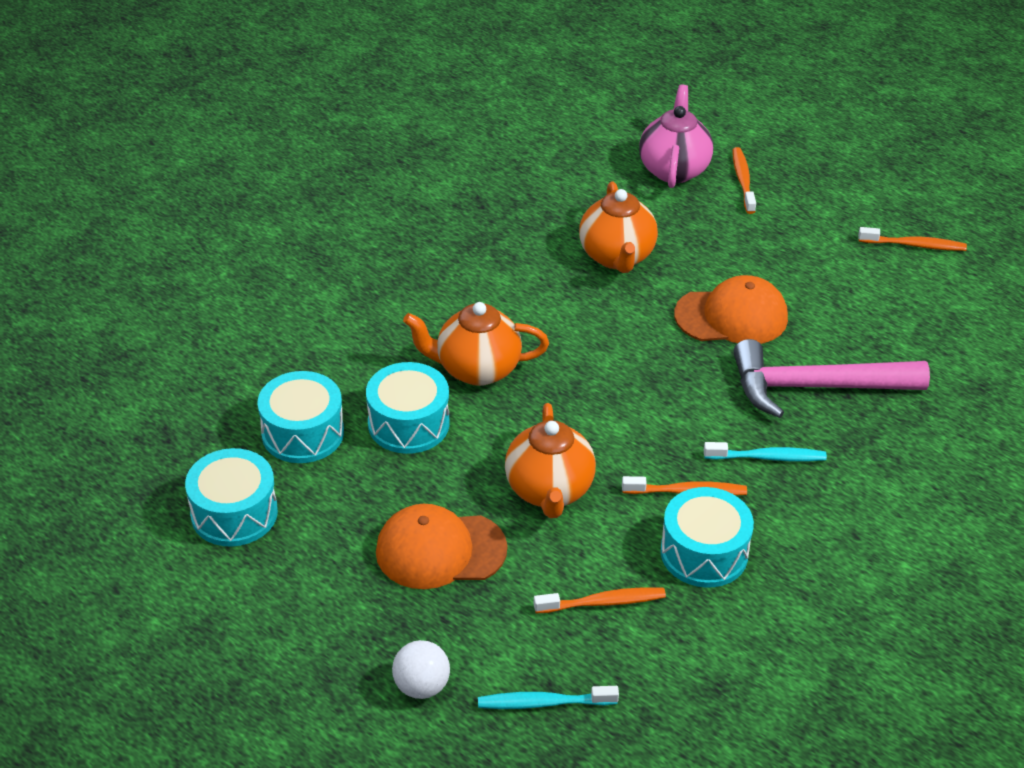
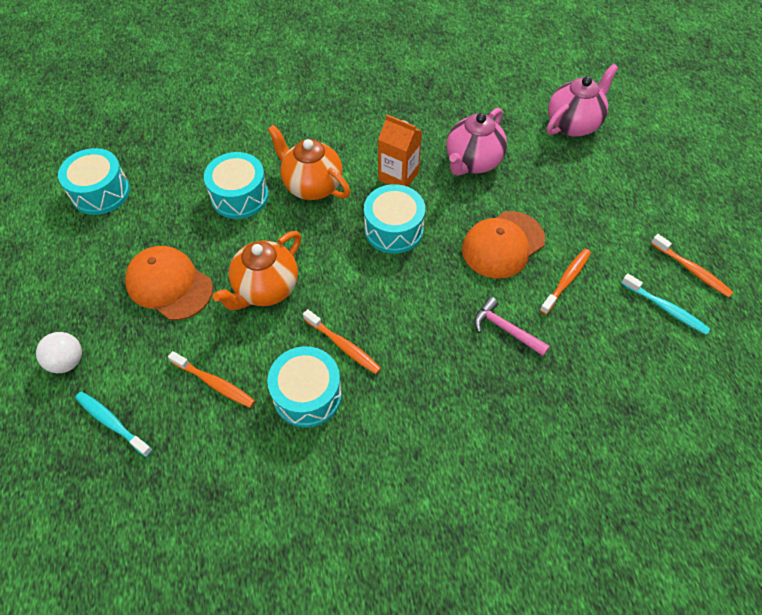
camera: 40 degrees right, 15 degrees up
(303, 433) = (183, 167): turquoise drum -> turquoise drum (393, 229)
(557, 310) = (398, 176): none -> orange carton
(617, 257) = (472, 162): orange teapot -> pink teapot
(731, 316) = (503, 244): orange cap -> orange cap turned 105 degrees clockwise
(743, 180) = (613, 156): orange toothbrush -> orange toothbrush (566, 280)
(768, 457) = (419, 357): turquoise toothbrush -> turquoise toothbrush (665, 308)
(815, 387) = (505, 329): pink hammer -> pink hammer, size x0.51

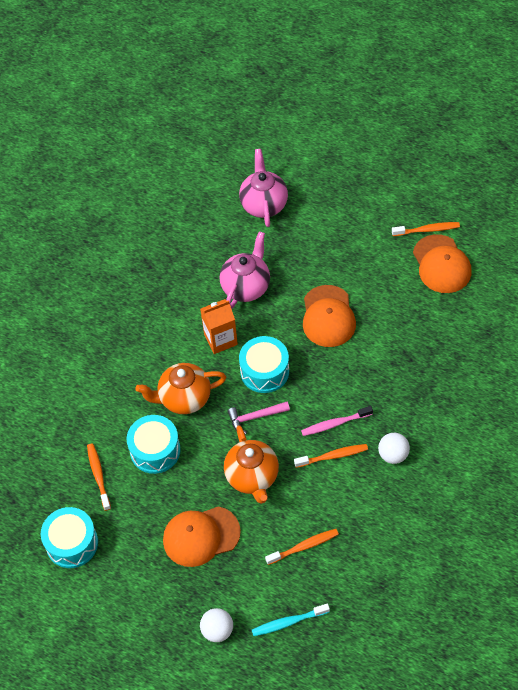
camera: 50 degrees left, 0 degrees up
(307, 395) = (353, 497): turquoise drum -> none
(383, 324) = (334, 424): none -> pink toothbrush
(389, 404) = (393, 455): none -> white ball
(472, 162) = (246, 287): pink teapot -> pink teapot turned 135 degrees counterclockwise
(505, 329) = (390, 358): pink hammer -> pink hammer (255, 417)
(566, 280) = (382, 301): orange toothbrush -> orange toothbrush (98, 475)
(665, 308) = (441, 264): turquoise toothbrush -> orange cap

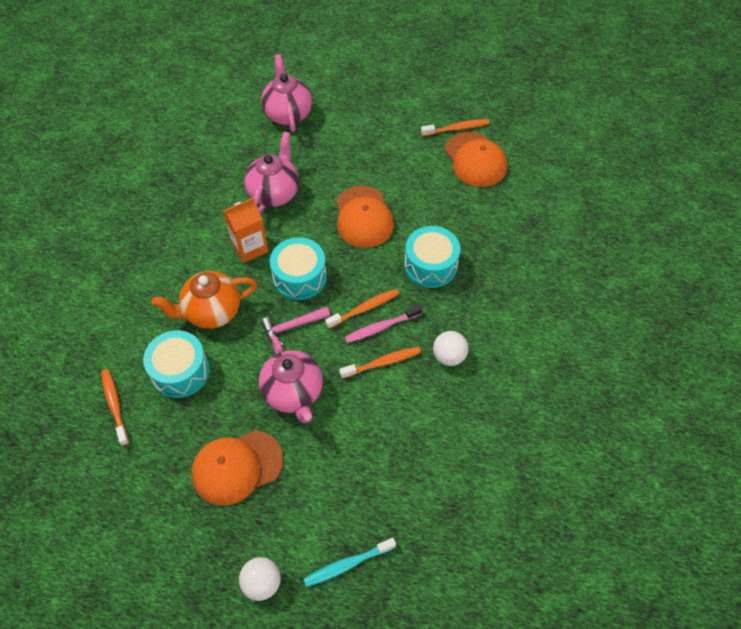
camera: 10 degrees left, 0 degrees up
(72, 543) = (82, 488): turquoise drum -> turquoise drum (430, 265)
(252, 477) = (293, 393): orange teapot -> pink teapot
(304, 546) = (359, 469): orange toothbrush -> orange toothbrush (364, 308)

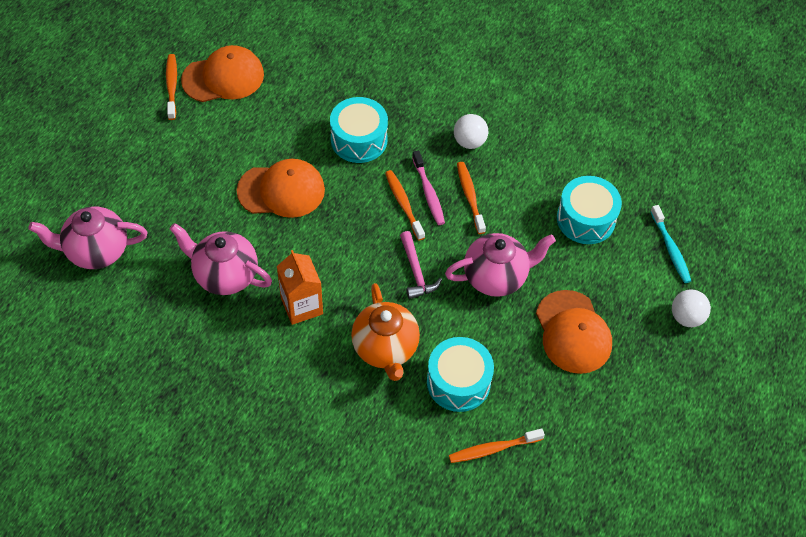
camera: 85 degrees left, 0 degrees up
(299, 277) = (353, 259): turquoise drum -> turquoise drum (586, 219)

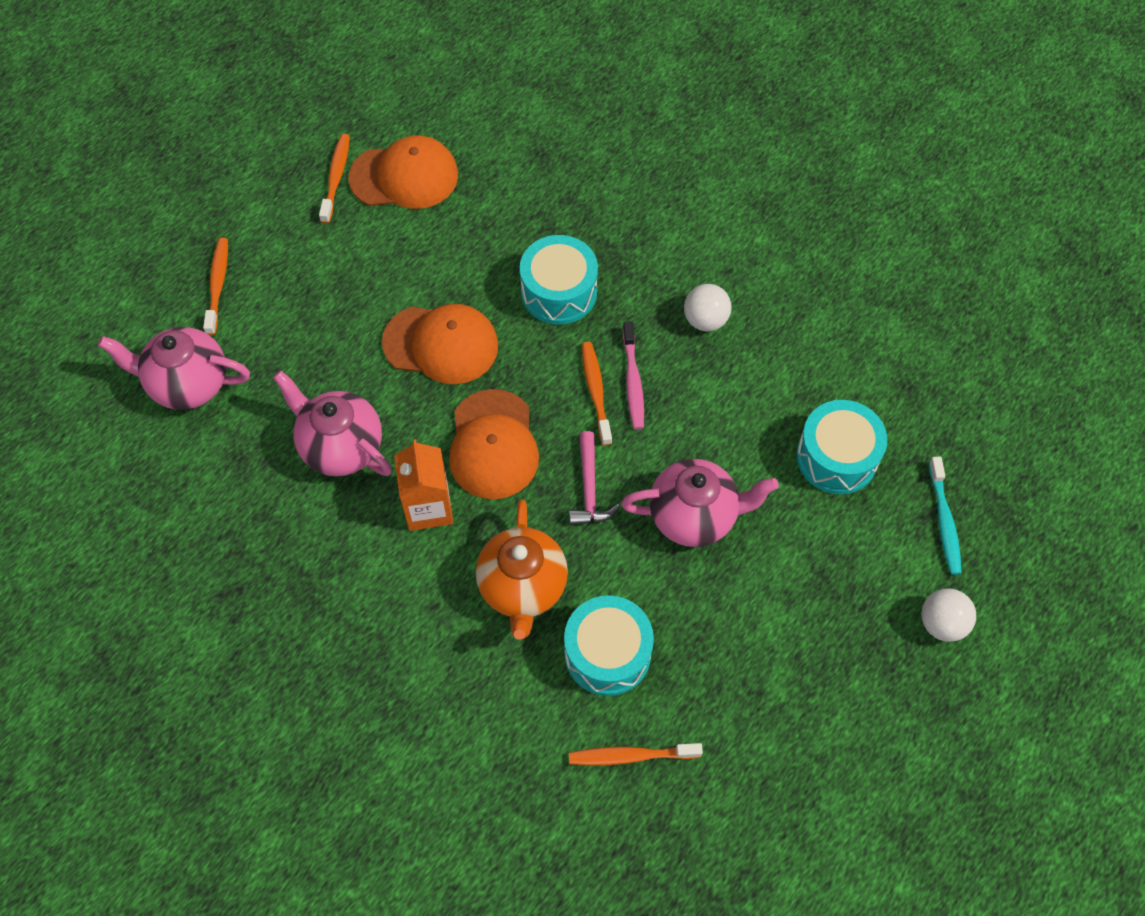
camera: 15 degrees right, 5 degrees up
(470, 196) = (687, 397): orange toothbrush -> orange toothbrush (218, 285)
(573, 332) = (779, 614): orange cap -> orange cap (493, 445)

